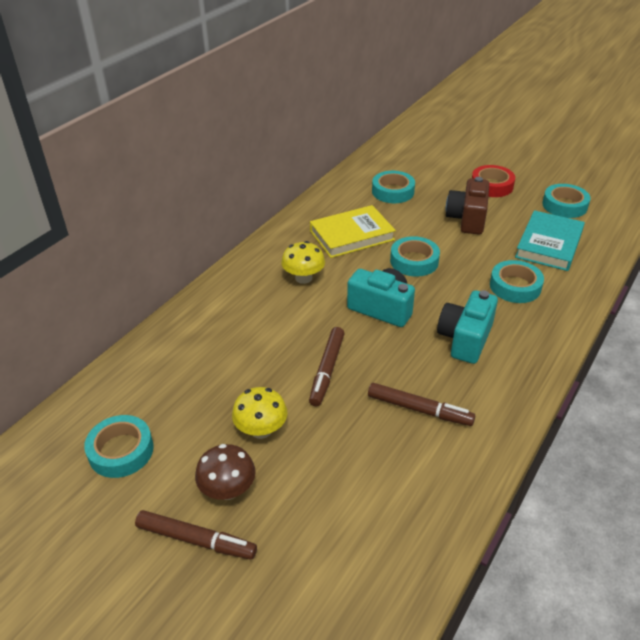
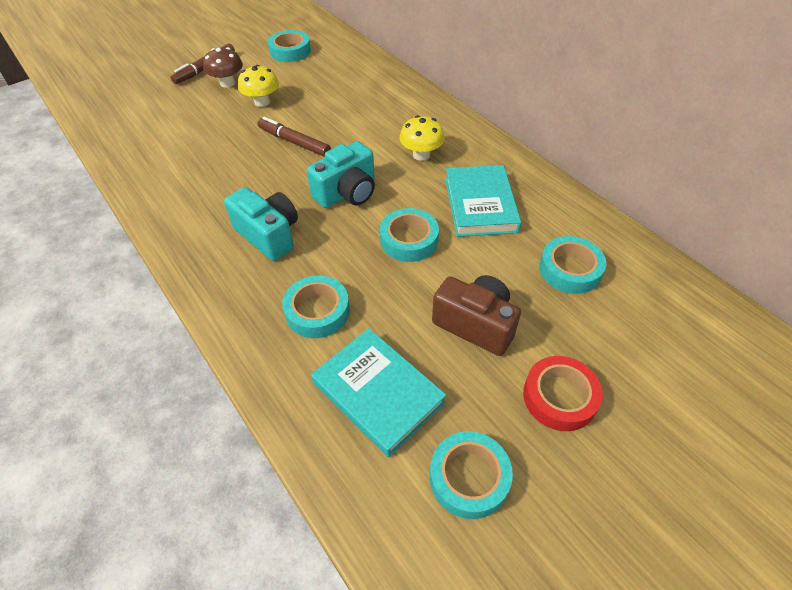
camera: 110 degrees right, 10 degrees up
(352, 235) = (480, 205): yellow book -> turquoise book
(419, 410) = (216, 178): brown marker -> none

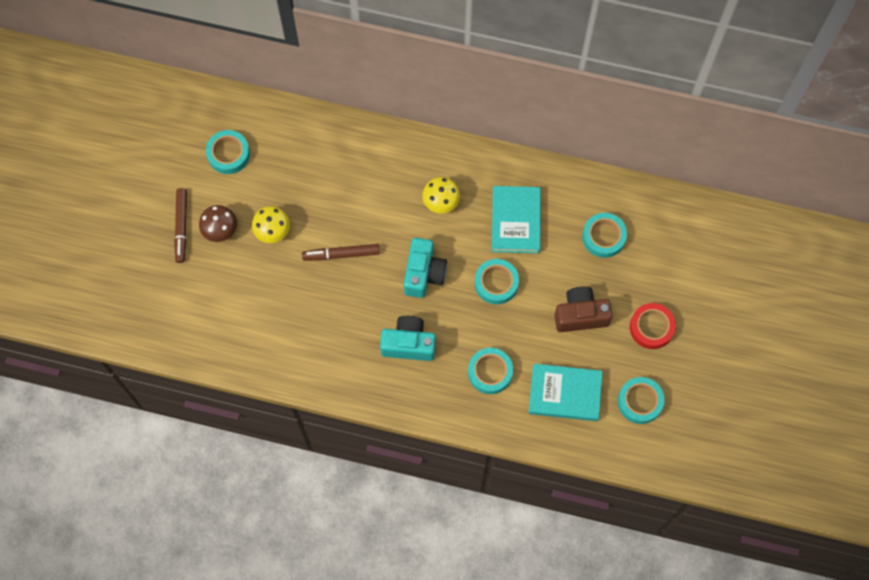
camera: 40 degrees left, 20 degrees up
(480, 205) = (516, 221): turquoise book -> turquoise book turned 45 degrees clockwise

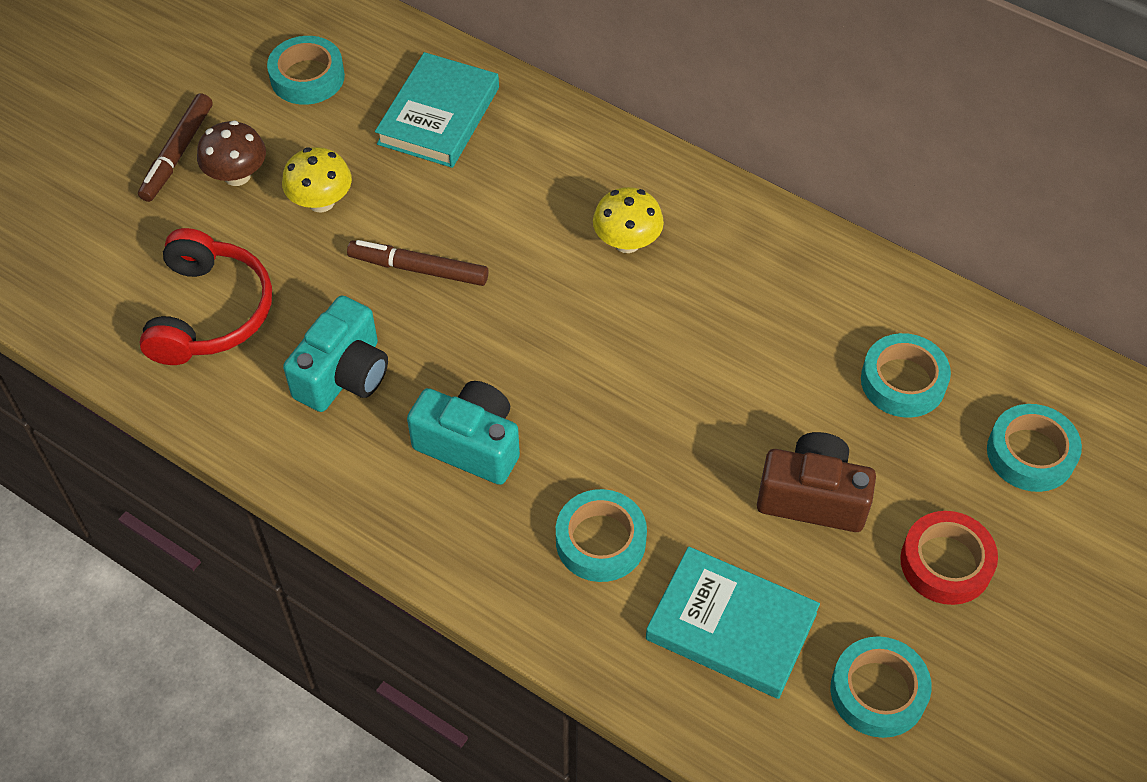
camera: 20 degrees right, 15 degrees down
(246, 316) = (210, 312): none -> red headphones
(424, 273) = (548, 341): turquoise camera -> turquoise camera (343, 375)
(496, 283) = (673, 396): turquoise tape -> turquoise tape (1030, 453)
(516, 221) = (748, 309): turquoise book -> turquoise book (439, 116)

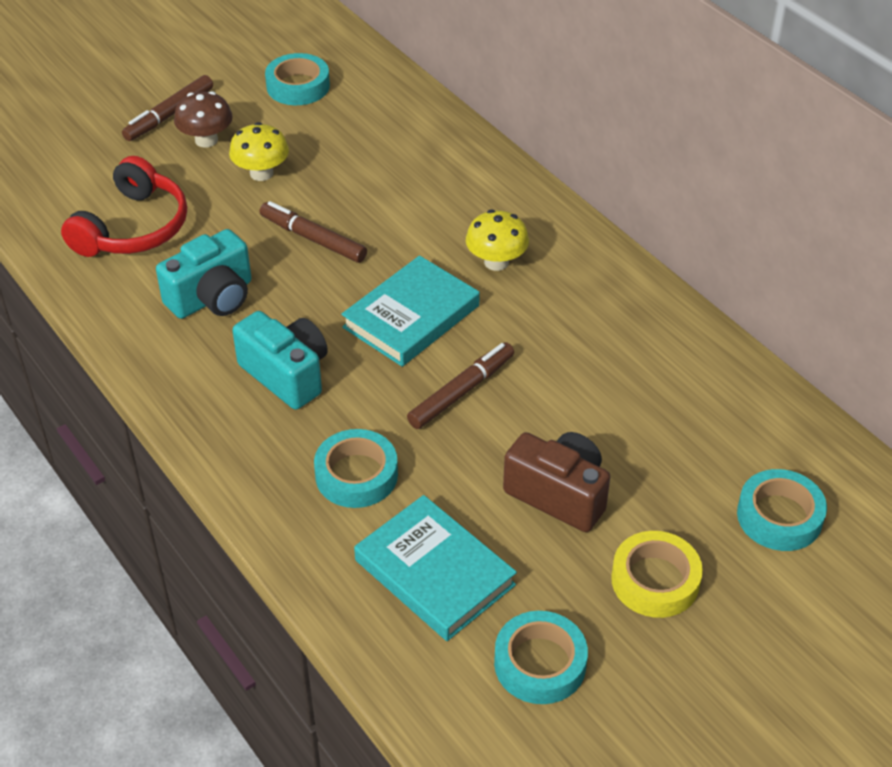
camera: 20 degrees right, 10 degrees down
(439, 116) = (388, 136): turquoise book -> turquoise book (411, 316)
(662, 409) = (461, 392): none -> brown marker
(903, 381) = (687, 428): turquoise tape -> none
(946, 563) = (655, 580): red tape -> yellow tape

